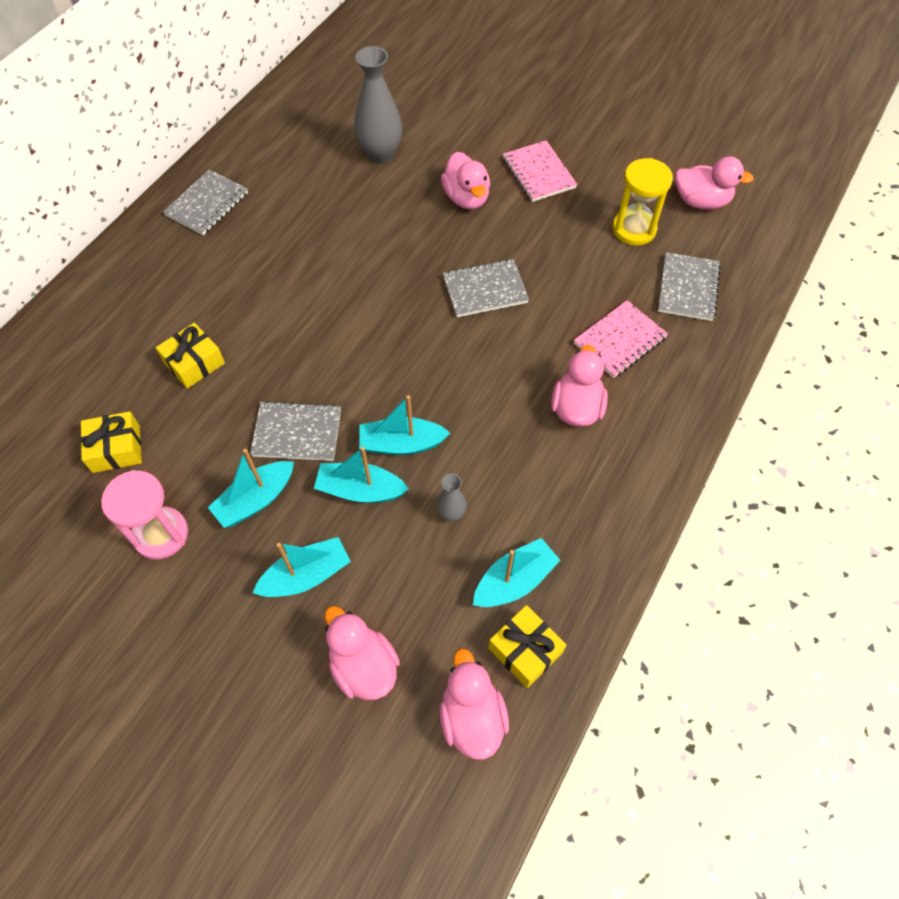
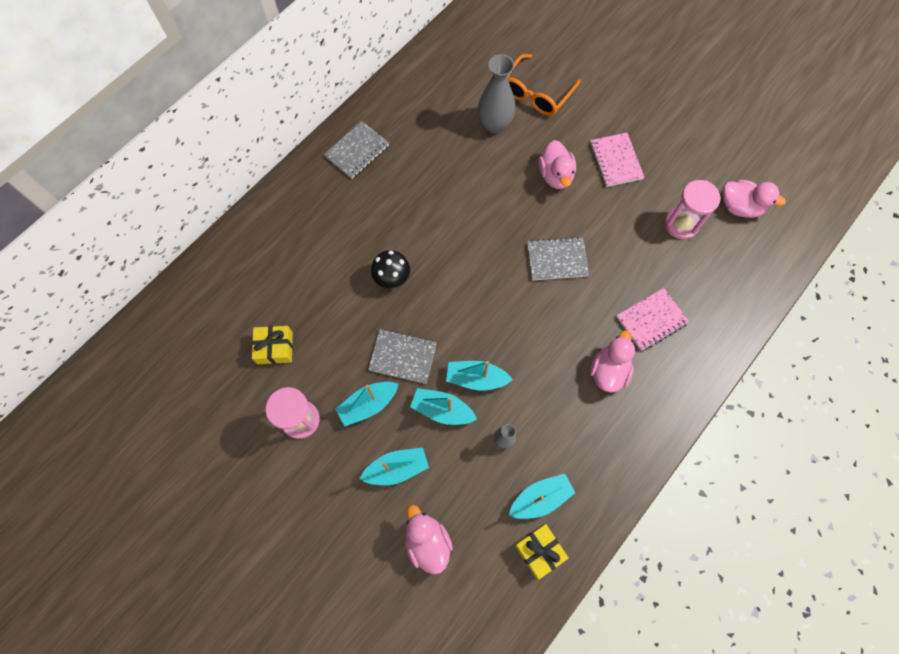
camera: 10 degrees right, 10 degrees up
(194, 363) = (335, 287): yellow gift -> none
(270, 341) = (392, 278): none -> black mushroom
(427, 115) = (536, 93): none -> orange glasses
(472, 717) = (495, 591): pink duck -> none
(634, 229) = (681, 224): yellow hourglass -> pink hourglass
(688, 288) = (713, 283): grey notebook -> none

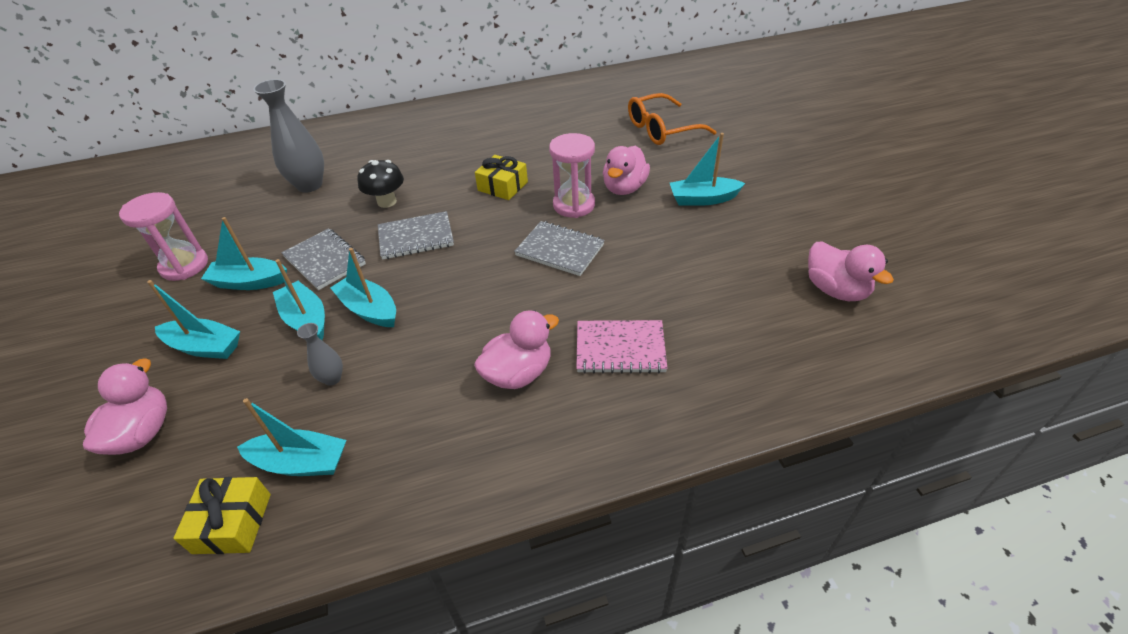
camera: 35 degrees right, 25 degrees down
(275, 348) = (235, 208): yellow gift -> yellow gift (502, 186)
(357, 151) = (458, 116): grey notebook -> grey notebook (416, 237)
(494, 125) = (598, 137): grey vase -> grey vase (309, 185)
(615, 161) = (703, 199): pink notebook -> turquoise boat
(681, 224) = (739, 276): pink hourglass -> pink hourglass (574, 205)

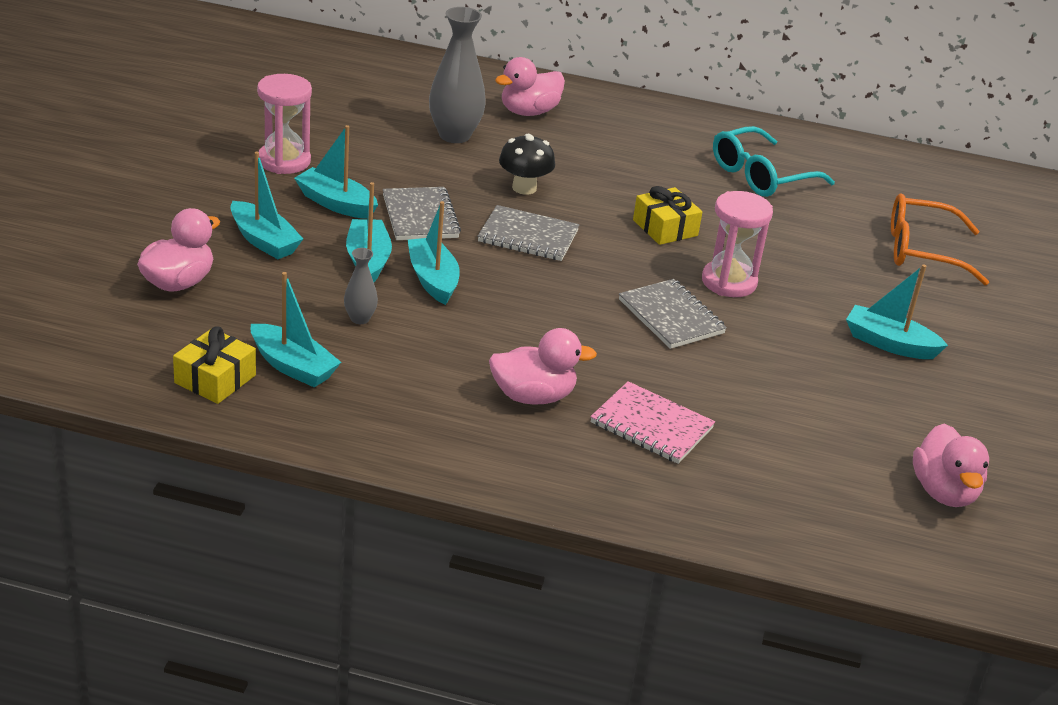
camera: 25 degrees right, 10 degrees down
(531, 124) = (760, 175): none -> turquoise glasses
(624, 188) = (806, 291): pink duck -> pink duck (529, 112)

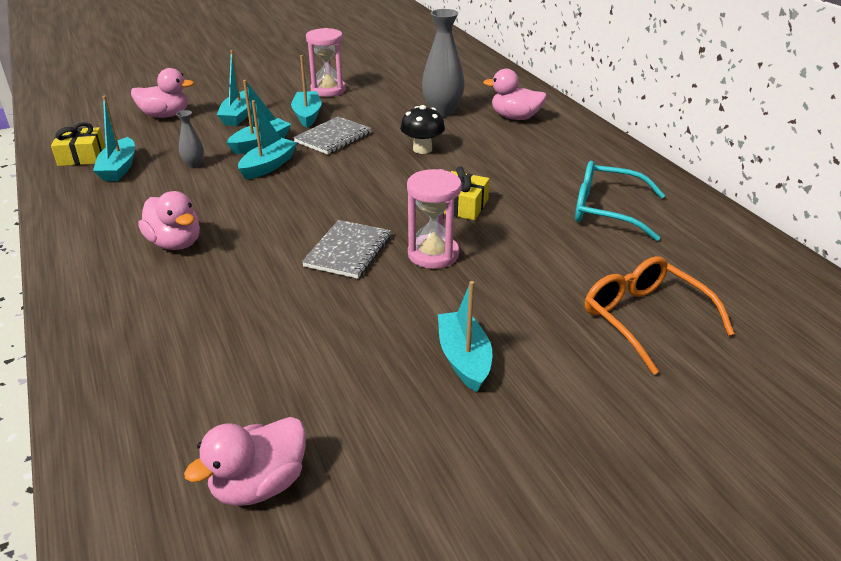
camera: 55 degrees right, 0 degrees up
(528, 236) = (366, 171): grey notebook -> none
(651, 426) = (191, 298): pink notebook -> none

